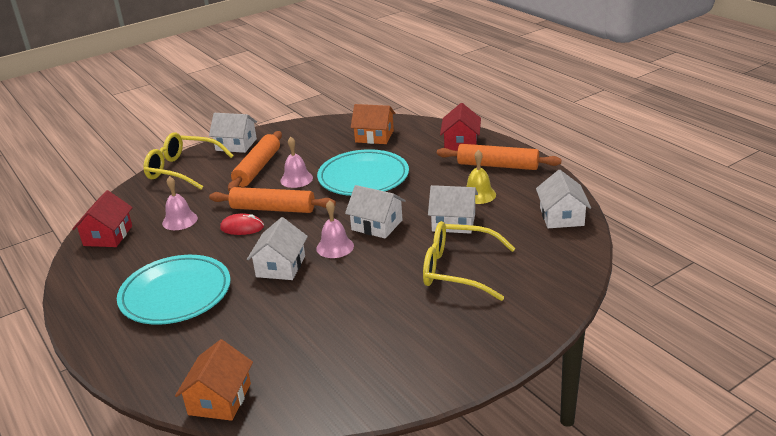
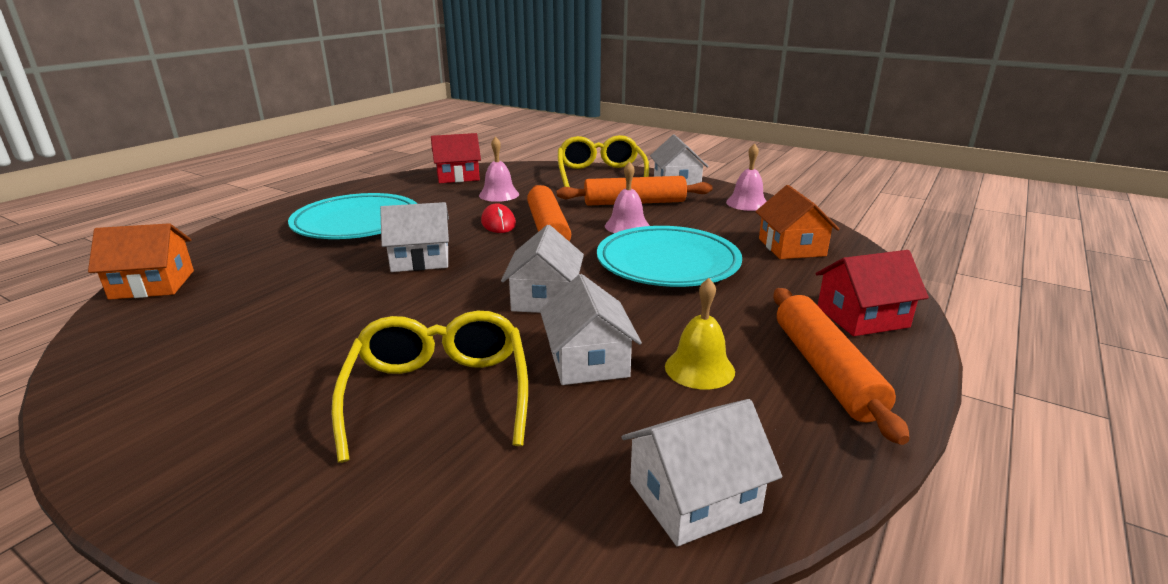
camera: 65 degrees right, 5 degrees down
(335, 247) = (475, 281): pink bell -> pink bell (747, 203)

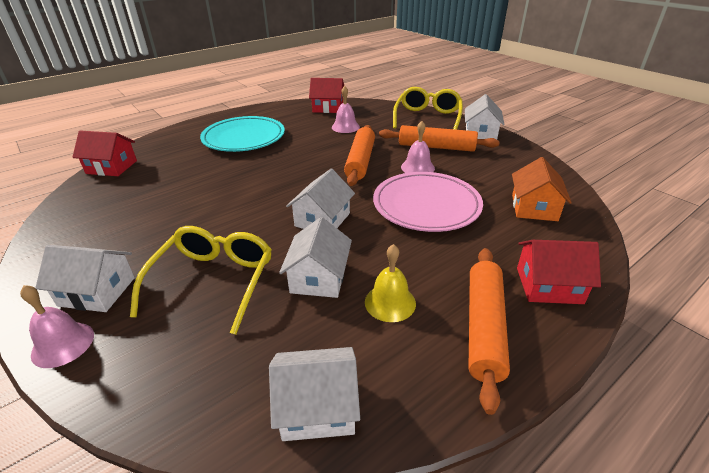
camera: 20 degrees right, 10 degrees up
(153, 284) = (112, 167): orange house -> red house
(420, 259) = (264, 173): white house -> white house (97, 291)
(498, 223) = (330, 151): red mouse -> none
(667, 263) = (426, 205): turquoise plate -> pink plate
(747, 203) = (525, 160): pink bell -> pink bell (63, 344)

